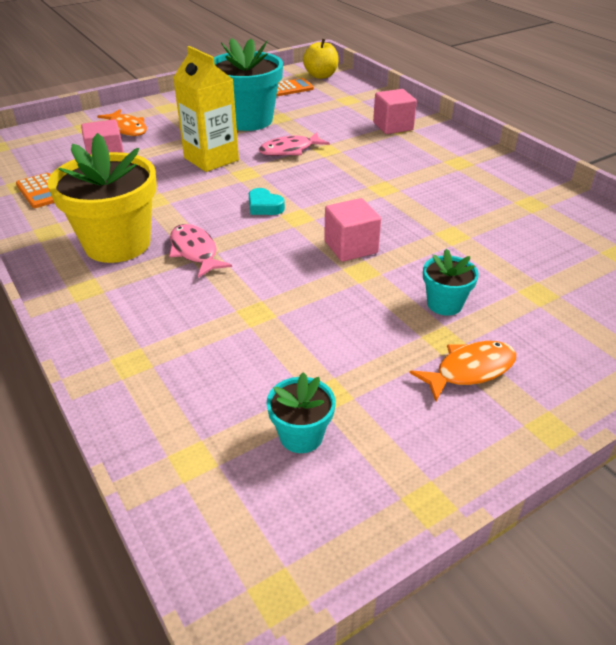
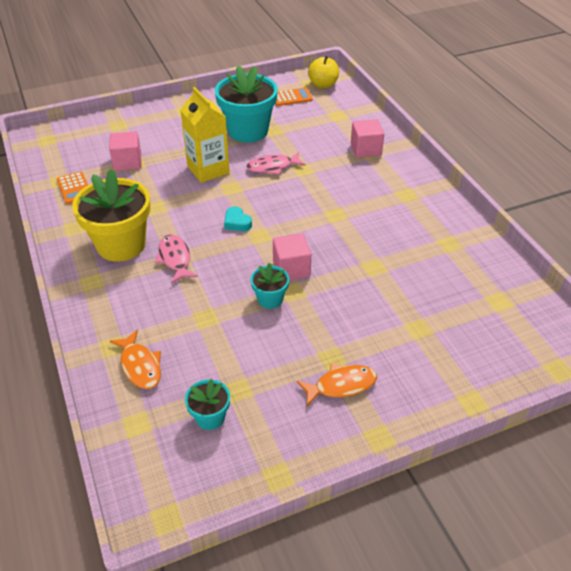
camera: 10 degrees right, 5 degrees up
(127, 128) = (149, 130): orange fish -> orange fish (140, 366)
(444, 304) = (344, 328): turquoise flower pot -> turquoise flower pot (270, 299)

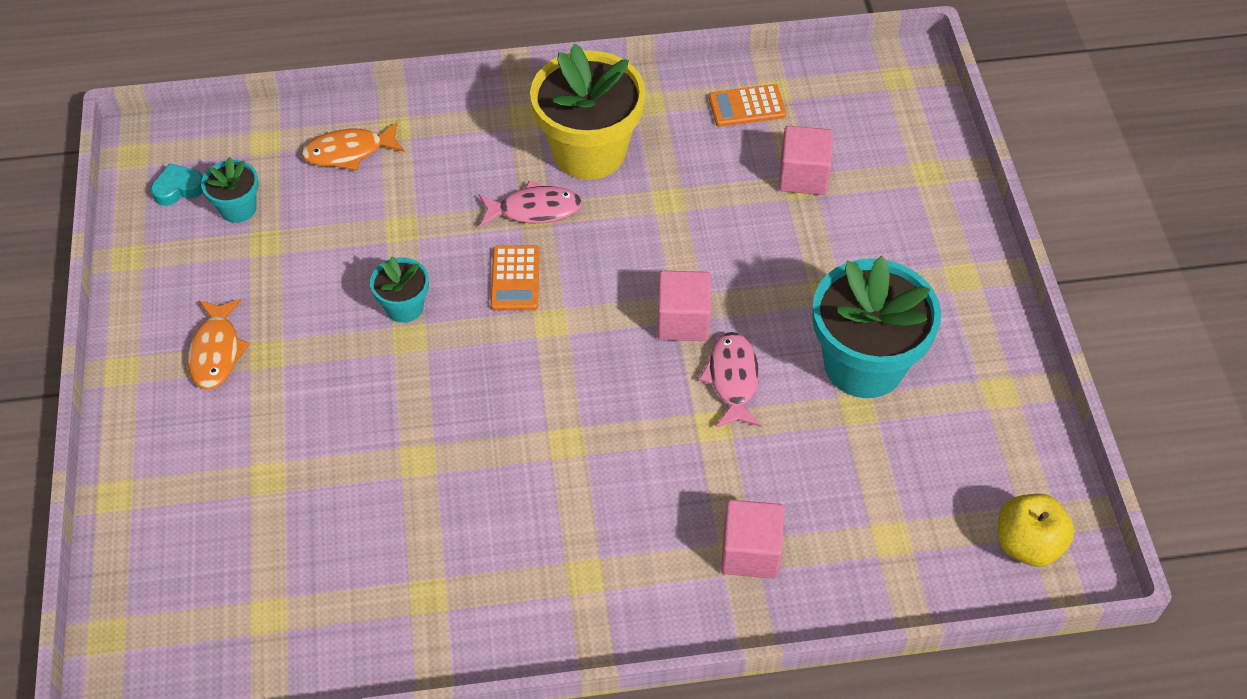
camera: 105 degrees right, 10 degrees up
(208, 169) = (751, 282): yellow carton -> none
(237, 222) = (592, 298): turquoise heart -> turquoise heart (178, 188)
(291, 97) = (981, 468): orange calculator -> orange calculator (515, 279)
(291, 269) = (457, 347): pink cube -> pink cube (683, 321)

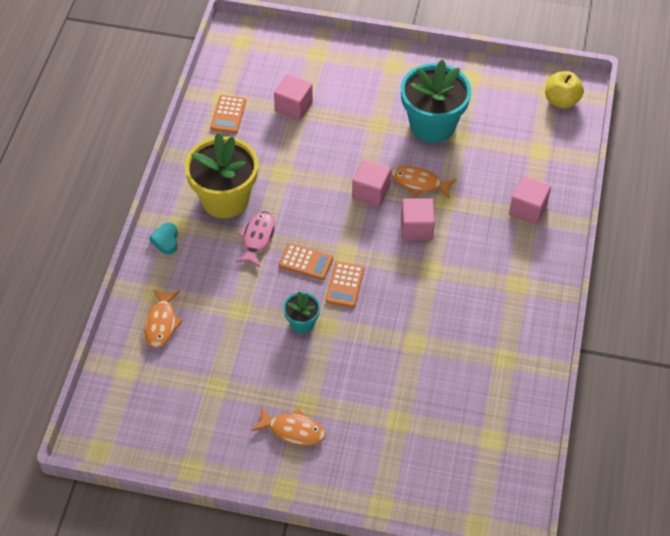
camera: 70 degrees left, 0 degrees up
(178, 188) = (144, 427): turquoise heart -> turquoise heart (166, 240)
(238, 208) = (179, 396): turquoise flower pot -> none
(492, 339) = (345, 285): none -> orange calculator
(638, 401) = (416, 228): none -> pink cube
(733, 379) = (419, 183): pink fish -> orange fish

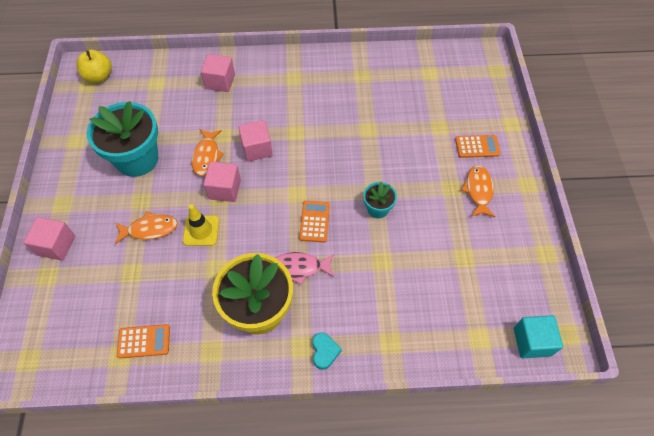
camera: 105 degrees left, 5 degrees up
(104, 414) = (532, 342): none -> turquoise cube
(161, 323) = (420, 323): orange fish -> orange fish (150, 229)
(166, 240) = (324, 352): turquoise heart -> turquoise heart turned 75 degrees counterclockwise
(293, 107) = (126, 279): pink cube -> pink cube (56, 245)
(327, 167) = (201, 230): none -> yellow traffic cone
(345, 285) = (329, 187): orange calculator -> orange calculator (477, 146)

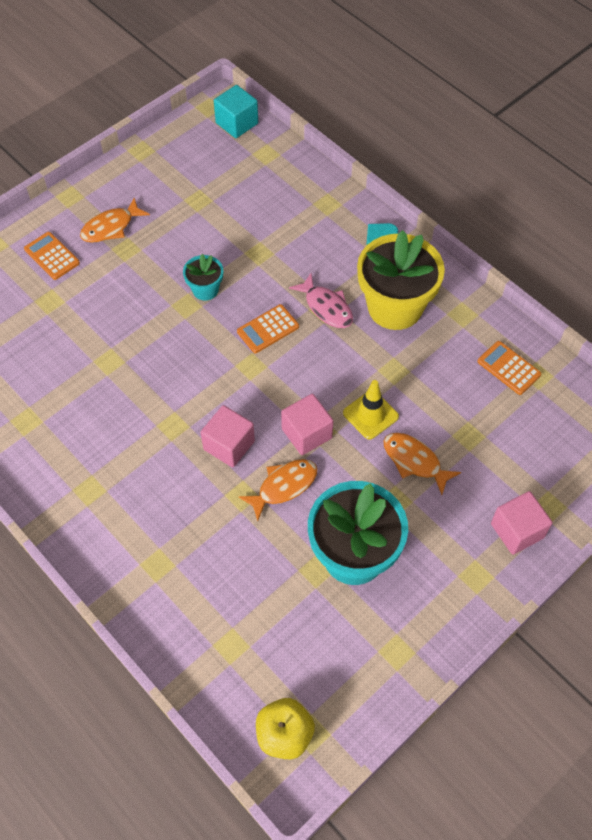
camera: 130 degrees left, 0 degrees up
(220, 82) = (164, 569): pink cube -> none

